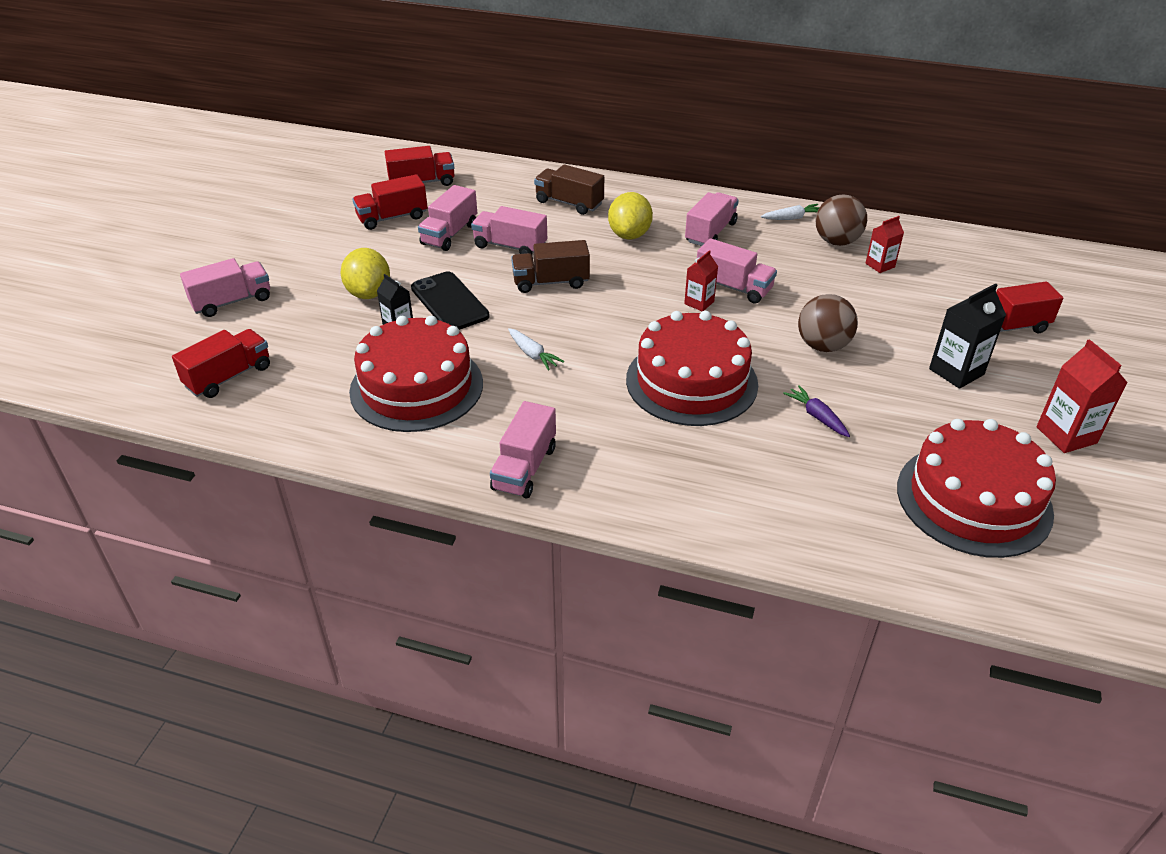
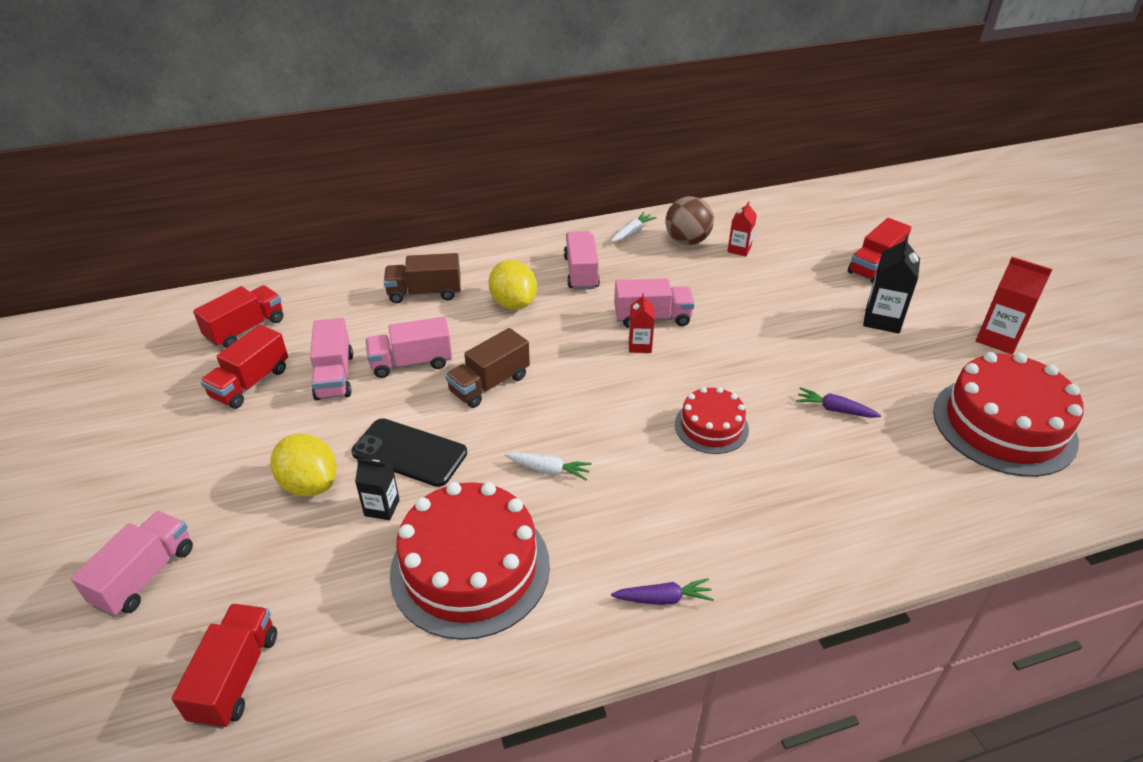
camera: 35 degrees left, 0 degrees up
(524, 468) = (663, 598): pink truck -> purple carrot
(691, 381) = (711, 426): red cake -> red cake, size x0.54
(822, 346) = (773, 341): brown ball -> none

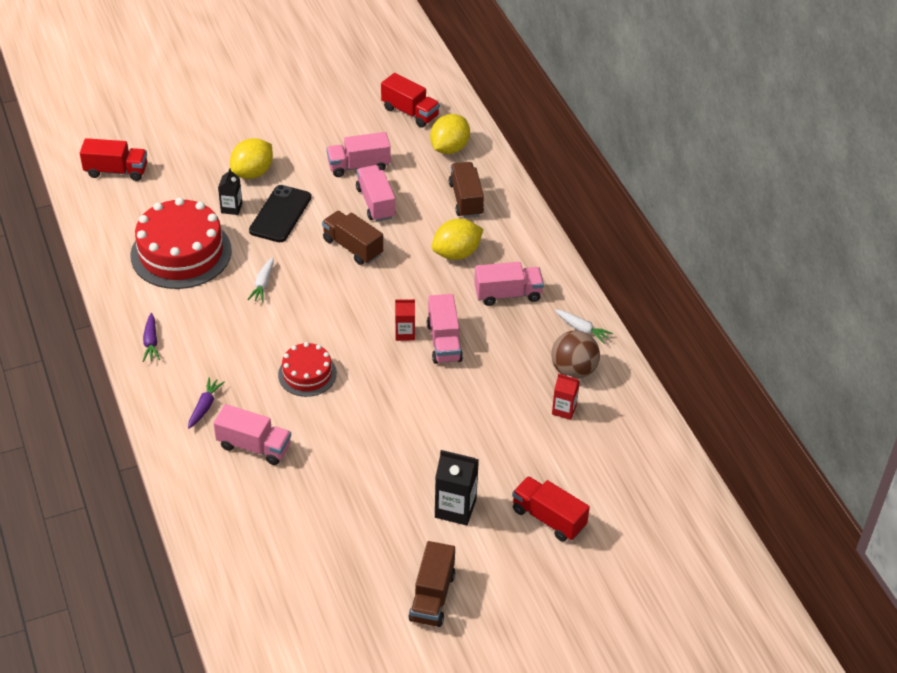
camera: 85 degrees right, 5 degrees up
(145, 575) = (185, 122): pink truck -> pink truck (254, 446)
(250, 383) = (349, 127): red truck -> none
(329, 301) = (449, 148): none -> yellow lemon
(834, 409) = (328, 454): purple carrot -> purple carrot (205, 406)
(998, 338) = (432, 597): red carton -> brown truck
(1004, 425) = (310, 568): red cake -> none

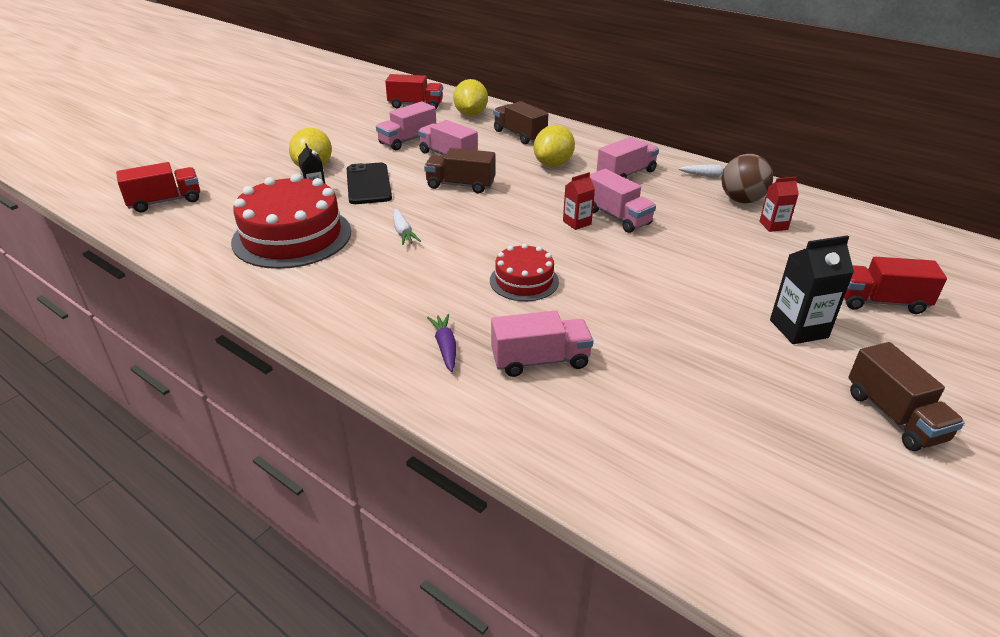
camera: 30 degrees left, 10 degrees down
(151, 342) = (325, 314): purple carrot -> none

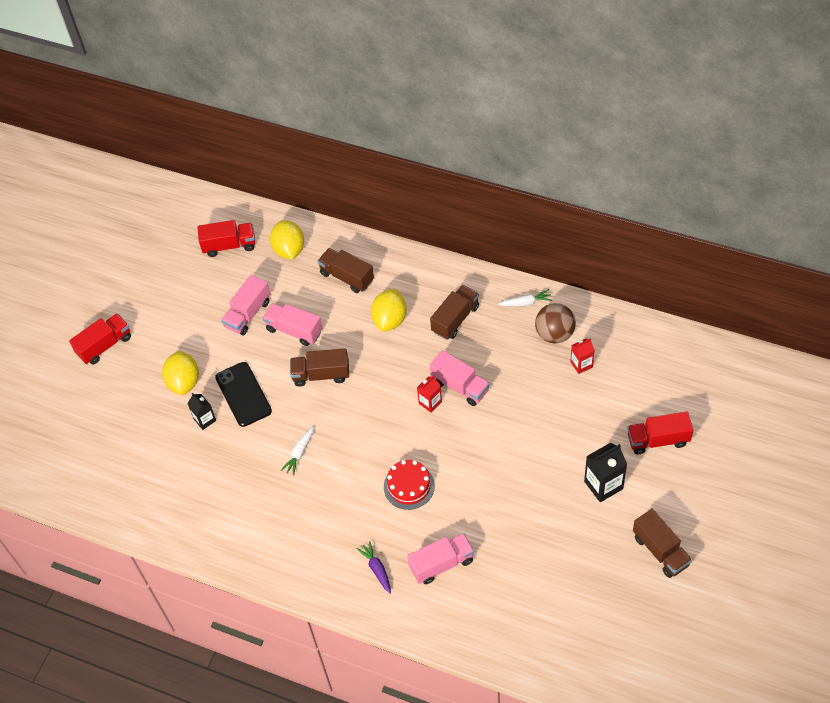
camera: 10 degrees left, 20 degrees up
(165, 201) = (86, 466): red truck -> red truck (105, 345)
(292, 236) = (215, 482): red cake -> none
(403, 232) = (299, 453): white carrot -> white carrot turned 60 degrees clockwise
(626, 174) = (455, 319): pink truck -> brown truck

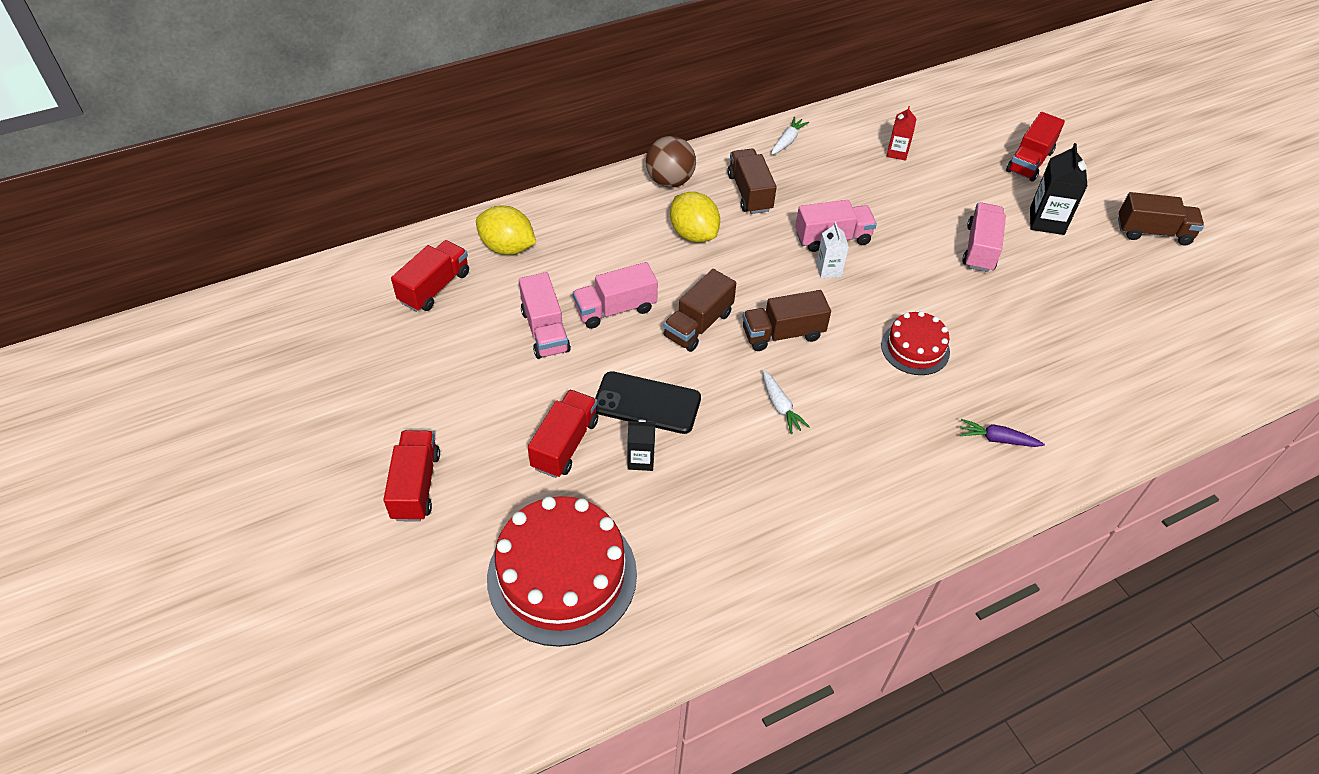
camera: 55 degrees left, 5 degrees down
(109, 441) = (562, 575): none -> red cake
(184, 382) = (565, 444): yellow lemon -> red truck
(347, 277) = (601, 230): brown truck -> brown truck (782, 334)
(430, 402) = (828, 270): red carton -> white carton
(441, 564) = (1036, 384): pink truck -> pink truck (980, 248)
(554, 334) = (844, 146): brown ball -> brown ball (670, 181)

